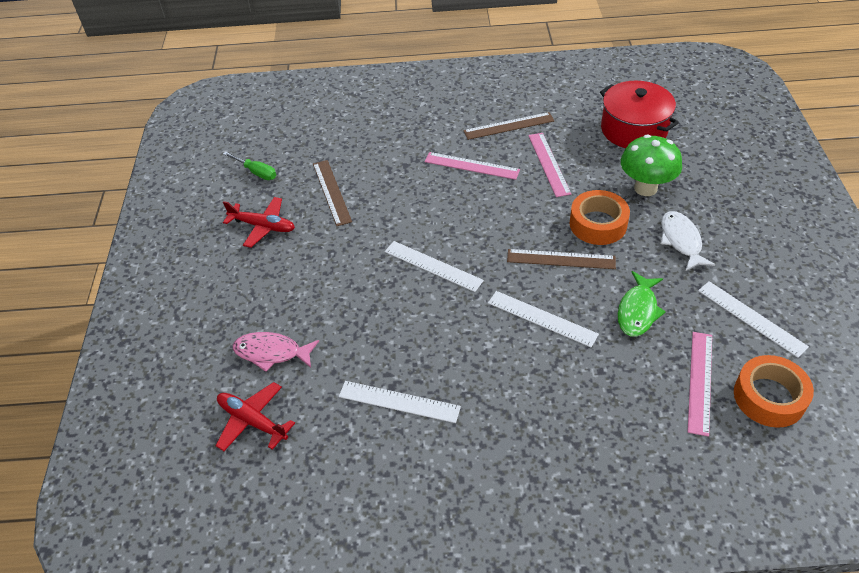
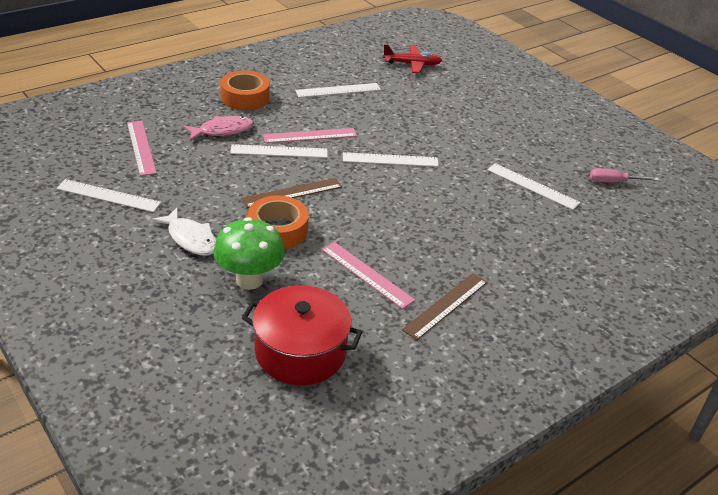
camera: 140 degrees right, 10 degrees down
(256, 172) = (613, 182): green screwdriver -> pink screwdriver
(263, 226) = (547, 148): red plane -> none
(271, 353) = (441, 90): pink fish -> pink fish (222, 130)
(332, 192) = (532, 186): brown ruler -> white ruler
(471, 166) = (440, 247): pink ruler -> pink ruler (310, 135)
(638, 311) = (206, 175): green fish -> none
(769, 397) = (86, 152): orange tape -> orange tape (245, 97)

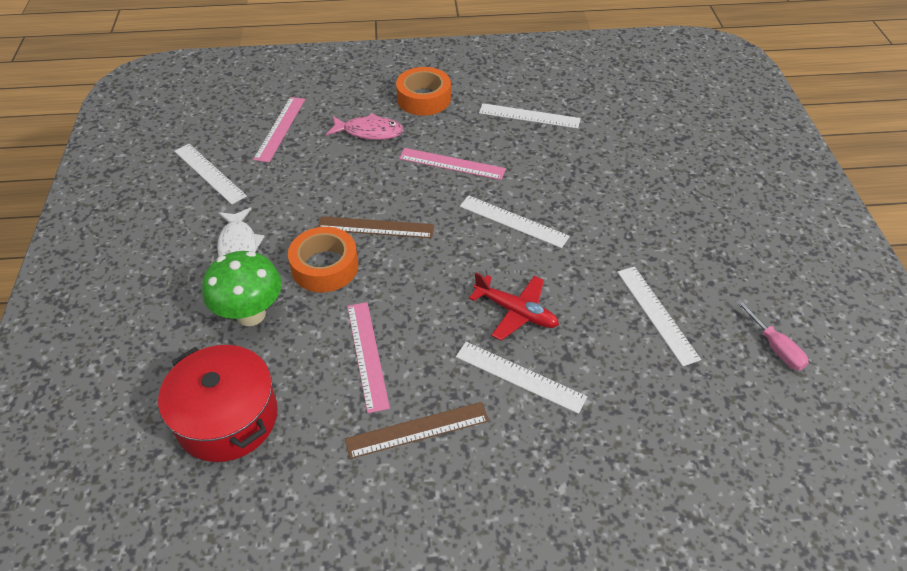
camera: 35 degrees right, 10 degrees up
(279, 151) = (404, 173): white ruler -> white ruler (520, 377)
(412, 64) = (645, 104): red plane -> red plane (516, 312)
(613, 182) = (775, 347): pink screwdriver -> pink screwdriver turned 150 degrees counterclockwise

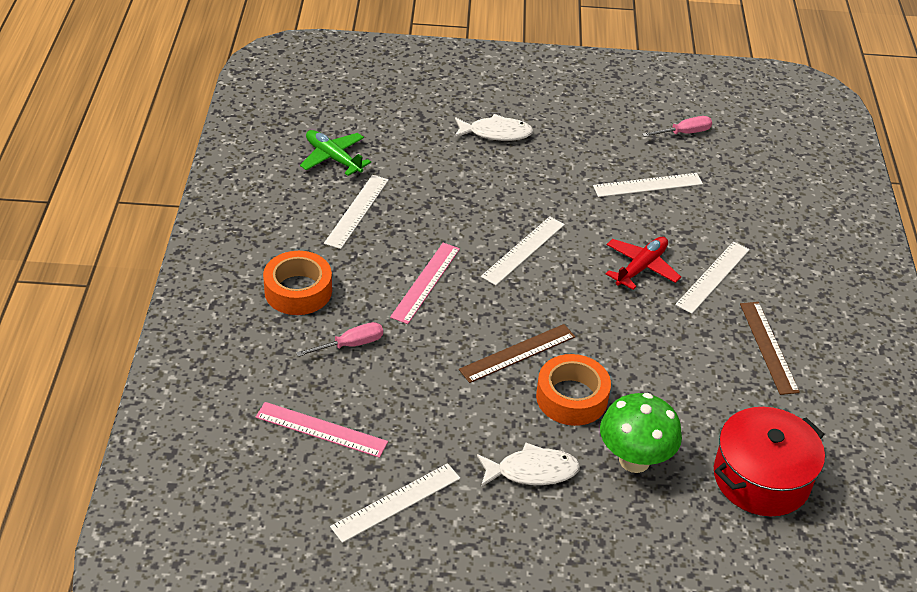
camera: 85 degrees left, 5 degrees down
(367, 355) = (688, 372): pink ruler -> none
(369, 132) = (351, 345): pink fish -> pink screwdriver
(375, 227) = (517, 353): brown ruler -> brown ruler turned 45 degrees clockwise
(593, 95) = (333, 158): none -> green plane
(684, 189) = (496, 133): none -> white fish

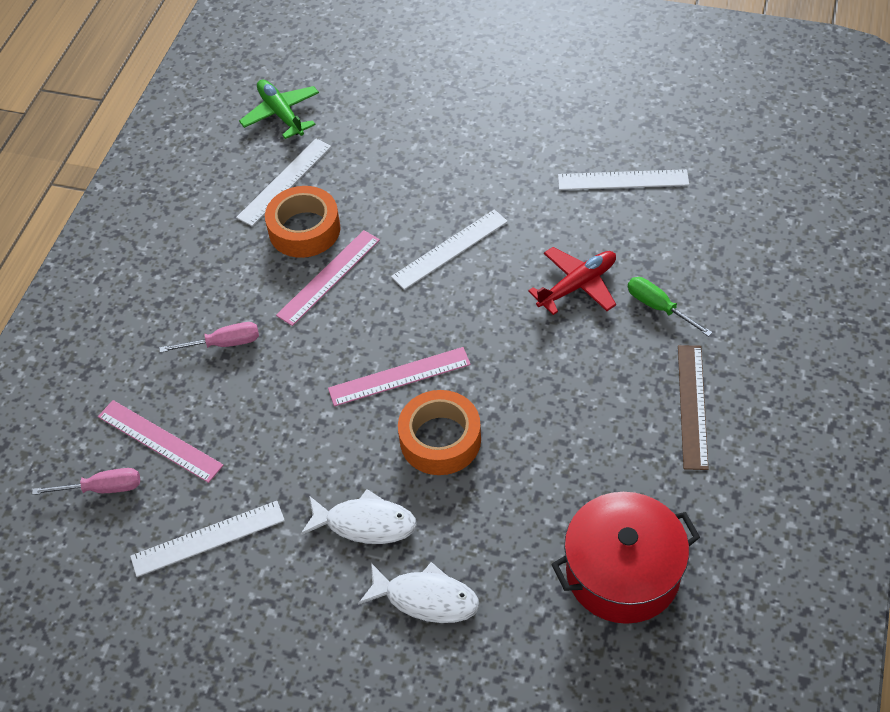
camera: 20 degrees right, 10 degrees up
(298, 291) = (191, 272): orange tape -> orange tape (304, 229)
(496, 133) = (470, 98): white fish -> white fish (426, 598)
(517, 353) = (399, 376): brown ruler -> pink ruler
(634, 460) = (483, 527): green mushroom -> none
(684, 133) = (691, 115): pink screwdriver -> pink screwdriver (103, 488)
(713, 277) = (658, 307): white ruler -> green screwdriver

